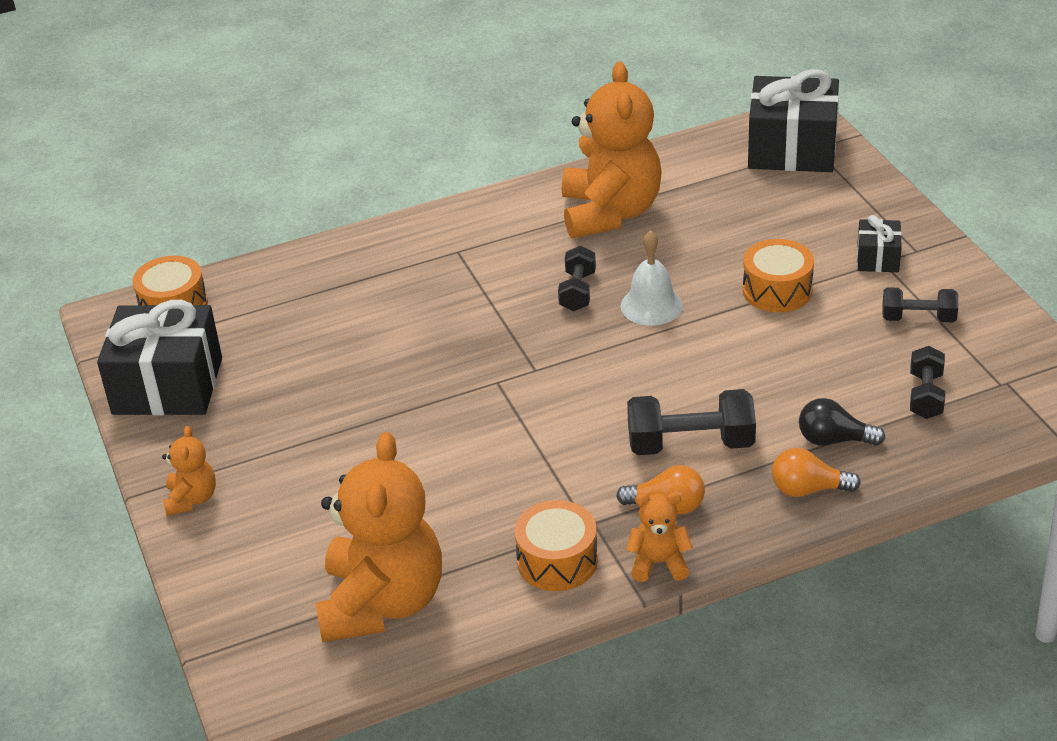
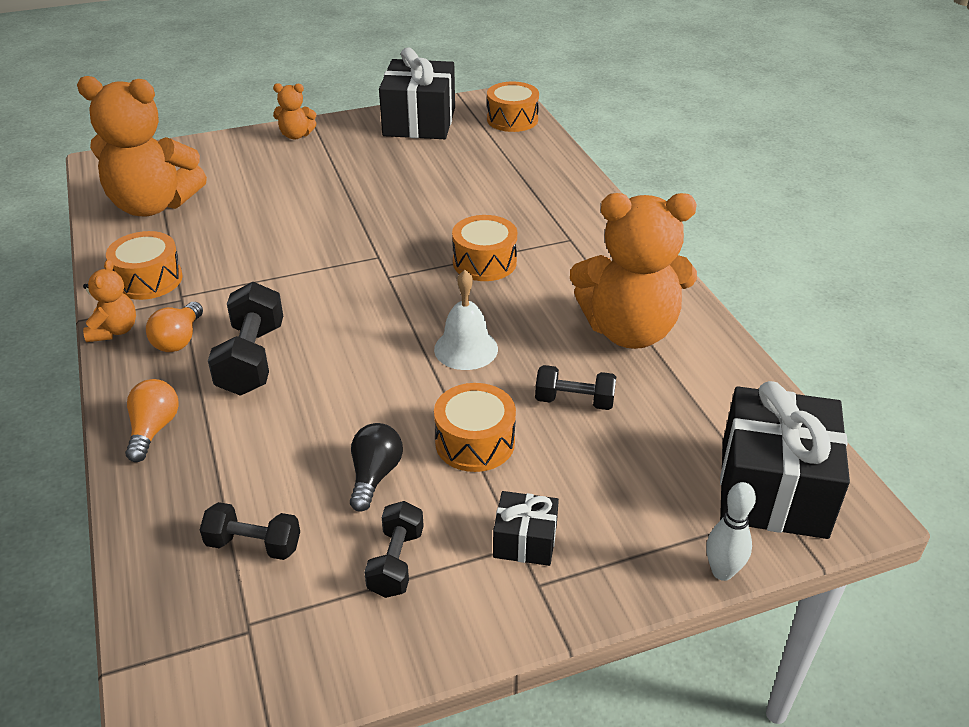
camera: 90 degrees right, 0 degrees up
(504, 305) = (484, 262): none -> orange drum
(577, 291) = (497, 304): black dumbbell -> black dumbbell (574, 401)
(834, 440) = (214, 457): black light bulb -> black light bulb (374, 476)
(878, 173) = (722, 572): none -> white bowling pin

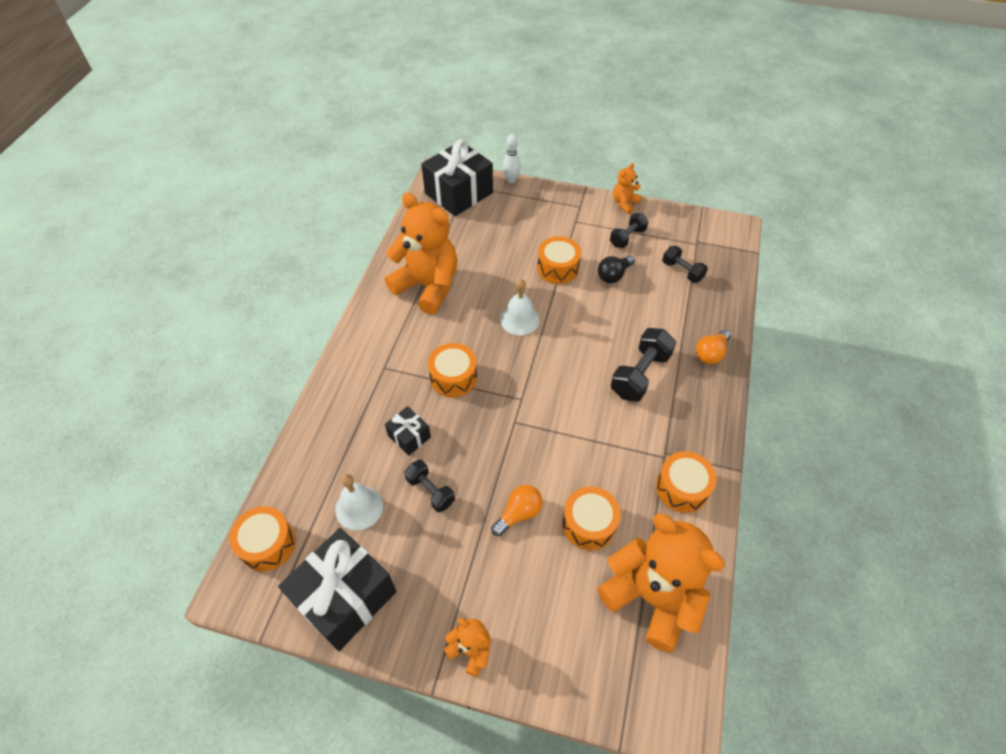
camera: 145 degrees left, 15 degrees up
(114, 330) = (717, 445): orange teddy bear -> orange teddy bear (624, 203)
(179, 340) = (678, 414): orange light bulb -> orange light bulb (519, 513)
(240, 222) = (589, 524): none -> orange drum
(465, 157) = (359, 507): none -> white bell
(525, 541) = (571, 221): black gift -> black gift (409, 436)
(574, 401) = (495, 264): black dumbbell -> black dumbbell (430, 491)

